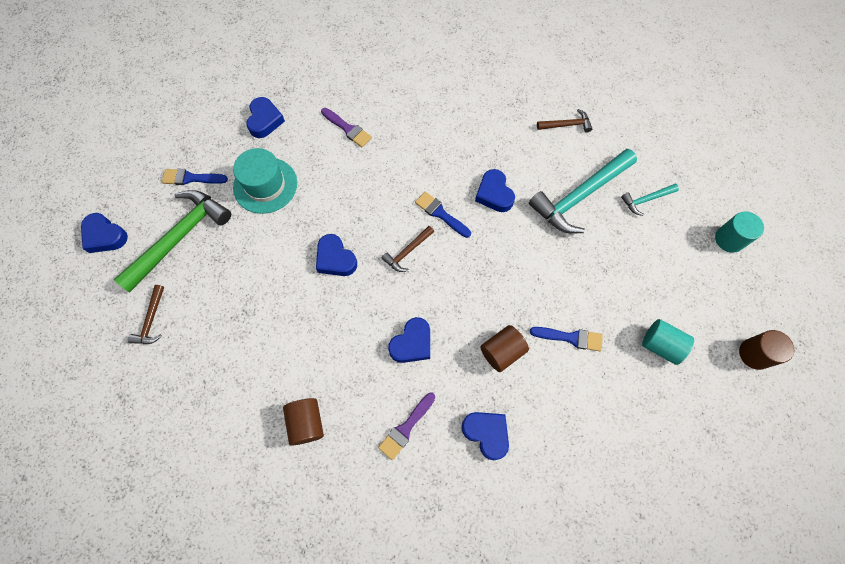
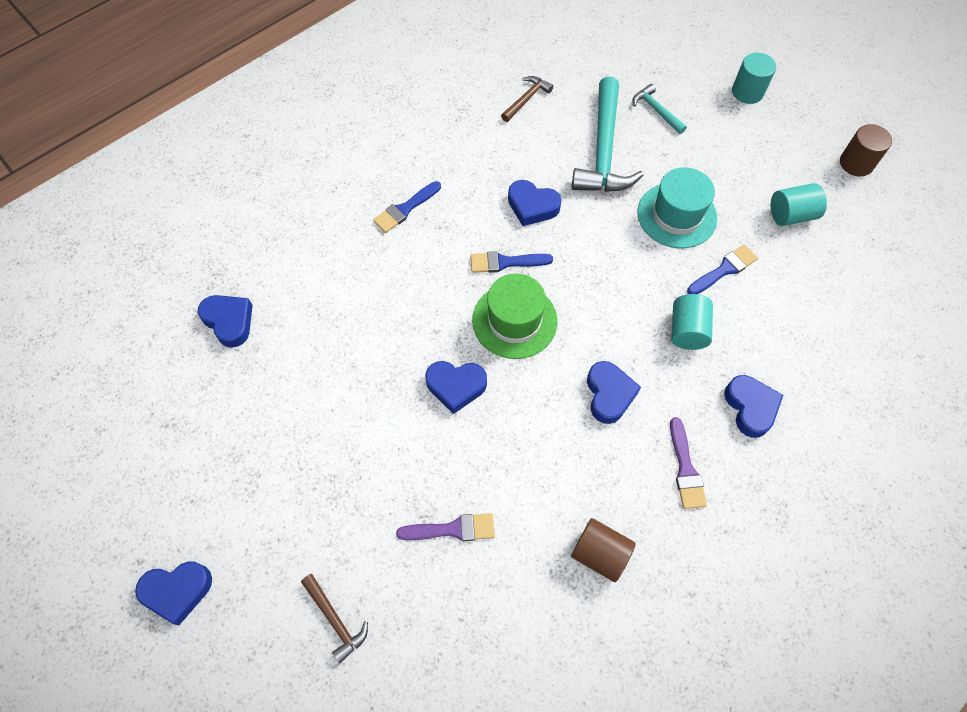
camera: 45 degrees left, 5 degrees down
(179, 238) = (269, 513): green hammer -> none
(191, 178) = (212, 445): blue brush -> blue brush (405, 209)
(265, 185) = (304, 382): turquoise hat -> turquoise hat (676, 215)
(347, 129) = (328, 260): purple brush -> purple brush (452, 529)
(407, 252) = (514, 320): brown hammer -> green hat
(486, 433) = (750, 407): blue heart -> blue heart turned 75 degrees clockwise
(502, 352) = (687, 330): brown cylinder -> turquoise cylinder
(646, 200) = (656, 111): turquoise hammer -> turquoise hammer turned 120 degrees clockwise

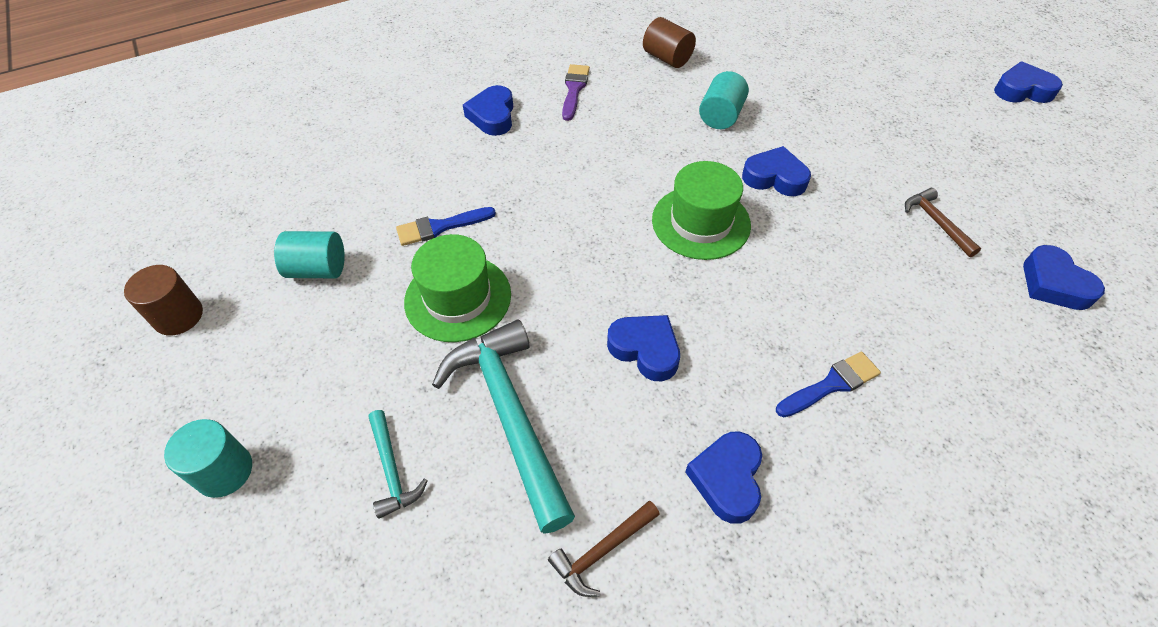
camera: 165 degrees left, 10 degrees down
(335, 619) = (884, 58): brown hammer -> brown hammer (936, 222)
(452, 529) = (787, 87): purple brush -> none
(506, 262) = (698, 285): blue brush -> none
(603, 150) = (510, 416): turquoise hammer -> turquoise hammer turned 45 degrees counterclockwise
(609, 394) = (620, 146): blue heart -> blue heart (727, 479)
(676, 215) = (458, 298): turquoise hat -> green hat
(687, 330) = (516, 180): turquoise cylinder -> turquoise cylinder (720, 116)

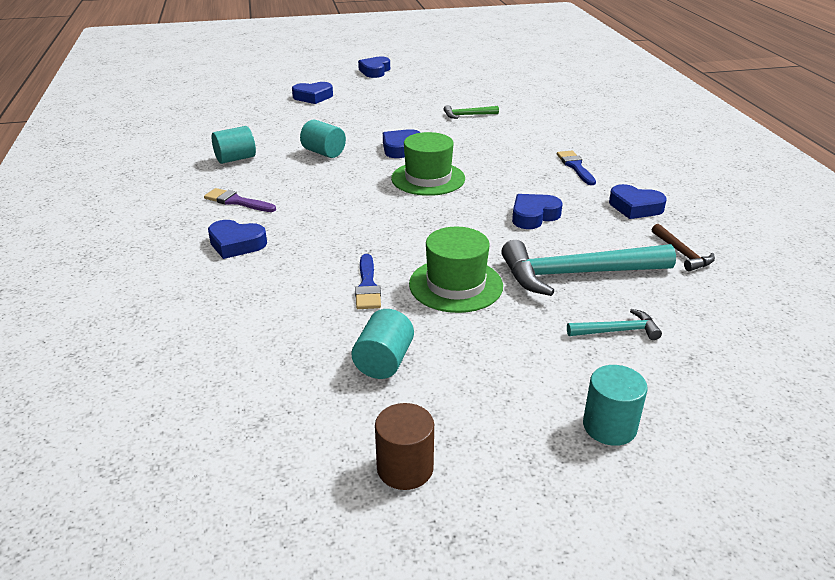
camera: 75 degrees left, 20 degrees down
(667, 58) = (235, 159): brown cylinder -> turquoise cylinder
(936, 222) = (467, 115): brown hammer -> green hammer
(1054, 284) = (525, 101): blue heart -> blue heart (313, 97)

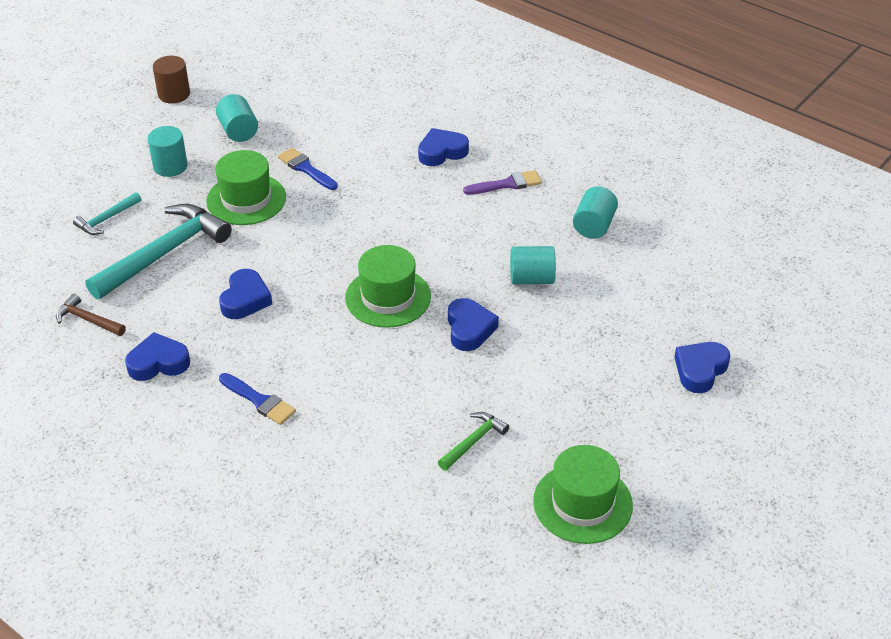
camera: 140 degrees right, 10 degrees up
(375, 71) = (734, 491): blue heart -> none
(445, 87) = (582, 503): none -> green hat
(609, 426) = (81, 158): turquoise cylinder -> turquoise cylinder (170, 166)

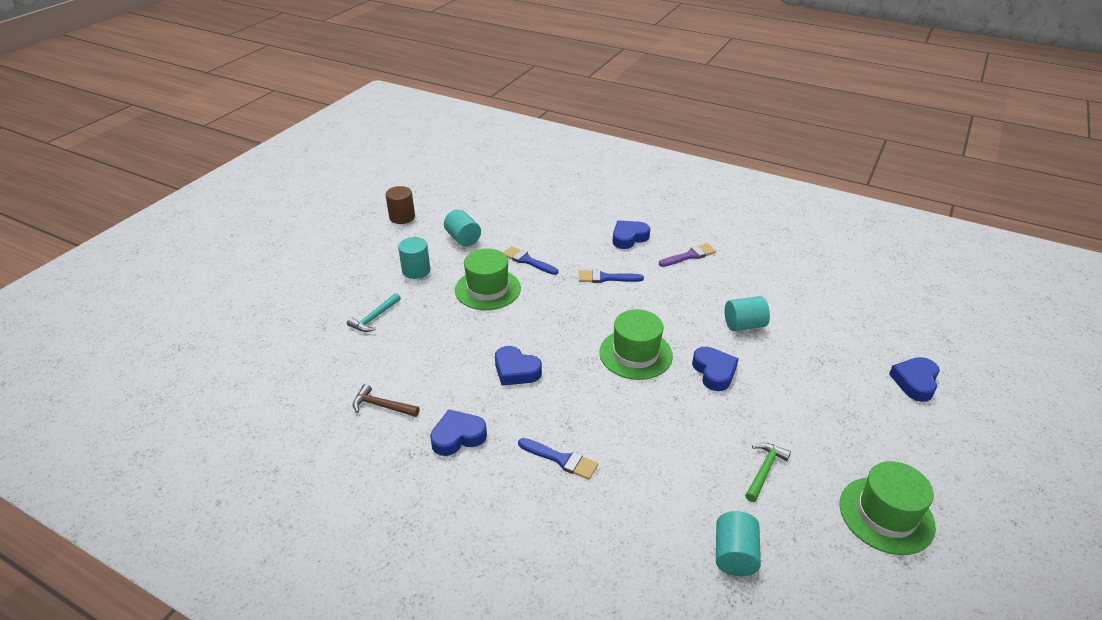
camera: 10 degrees left, 5 degrees down
(164, 253) = (432, 340): turquoise hammer -> none
(245, 299) = (516, 370): blue heart -> blue heart turned 120 degrees clockwise
(392, 201) = (606, 278): none -> blue brush
(594, 226) = (771, 279): turquoise cylinder -> turquoise cylinder (734, 555)

